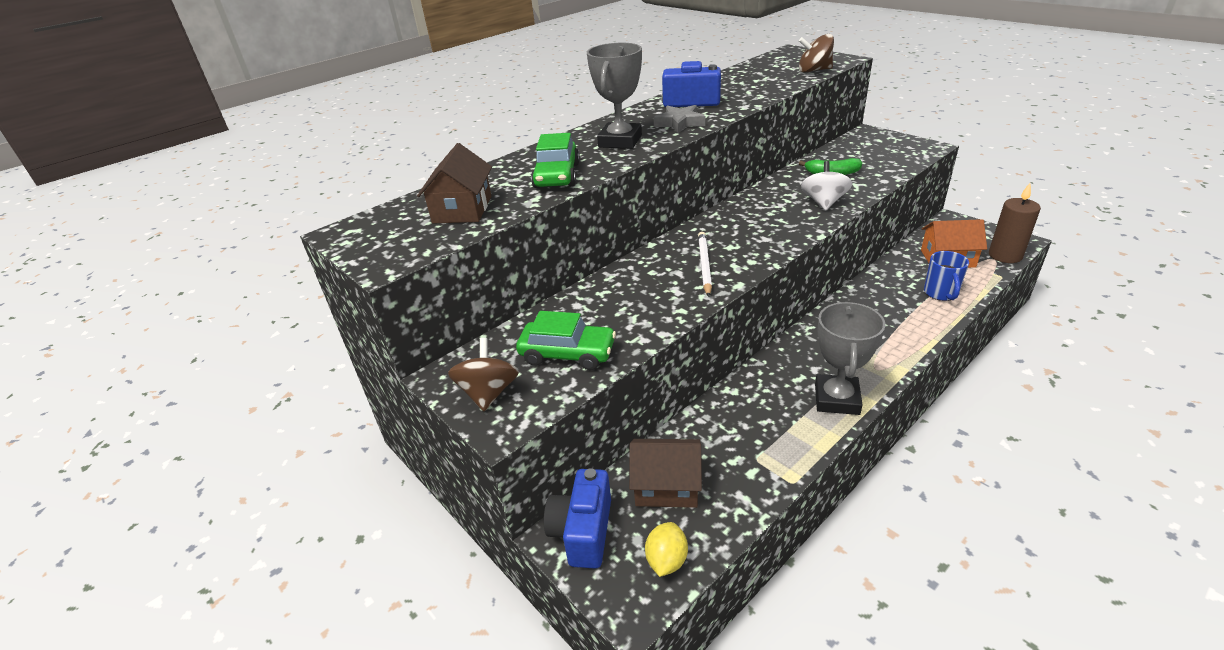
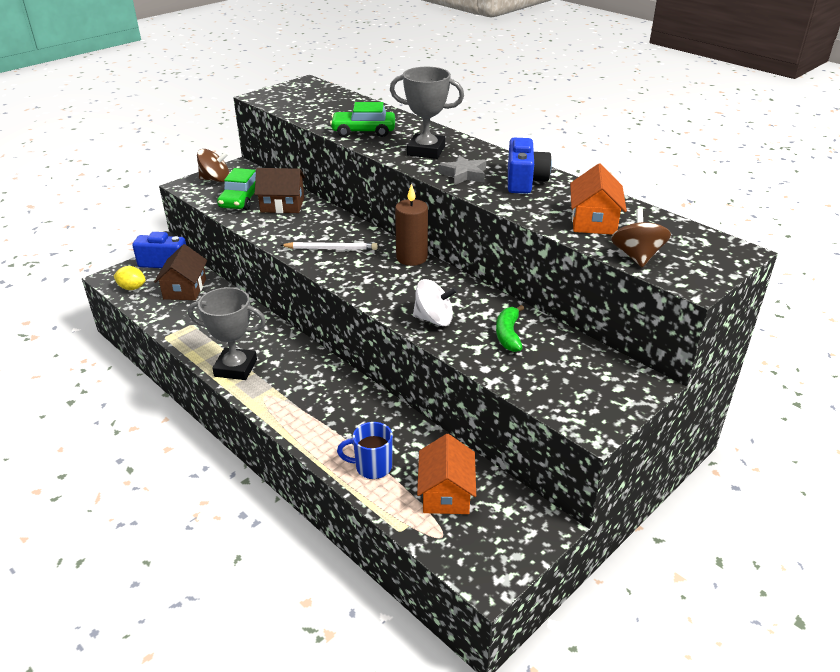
camera: 85 degrees right, 0 degrees up
(462, 209) = (321, 108): brown house -> brown house (282, 205)
(762, 81) = (593, 221): none -> orange house
(1005, 255) = (449, 551): brown candle -> brown candle (411, 258)

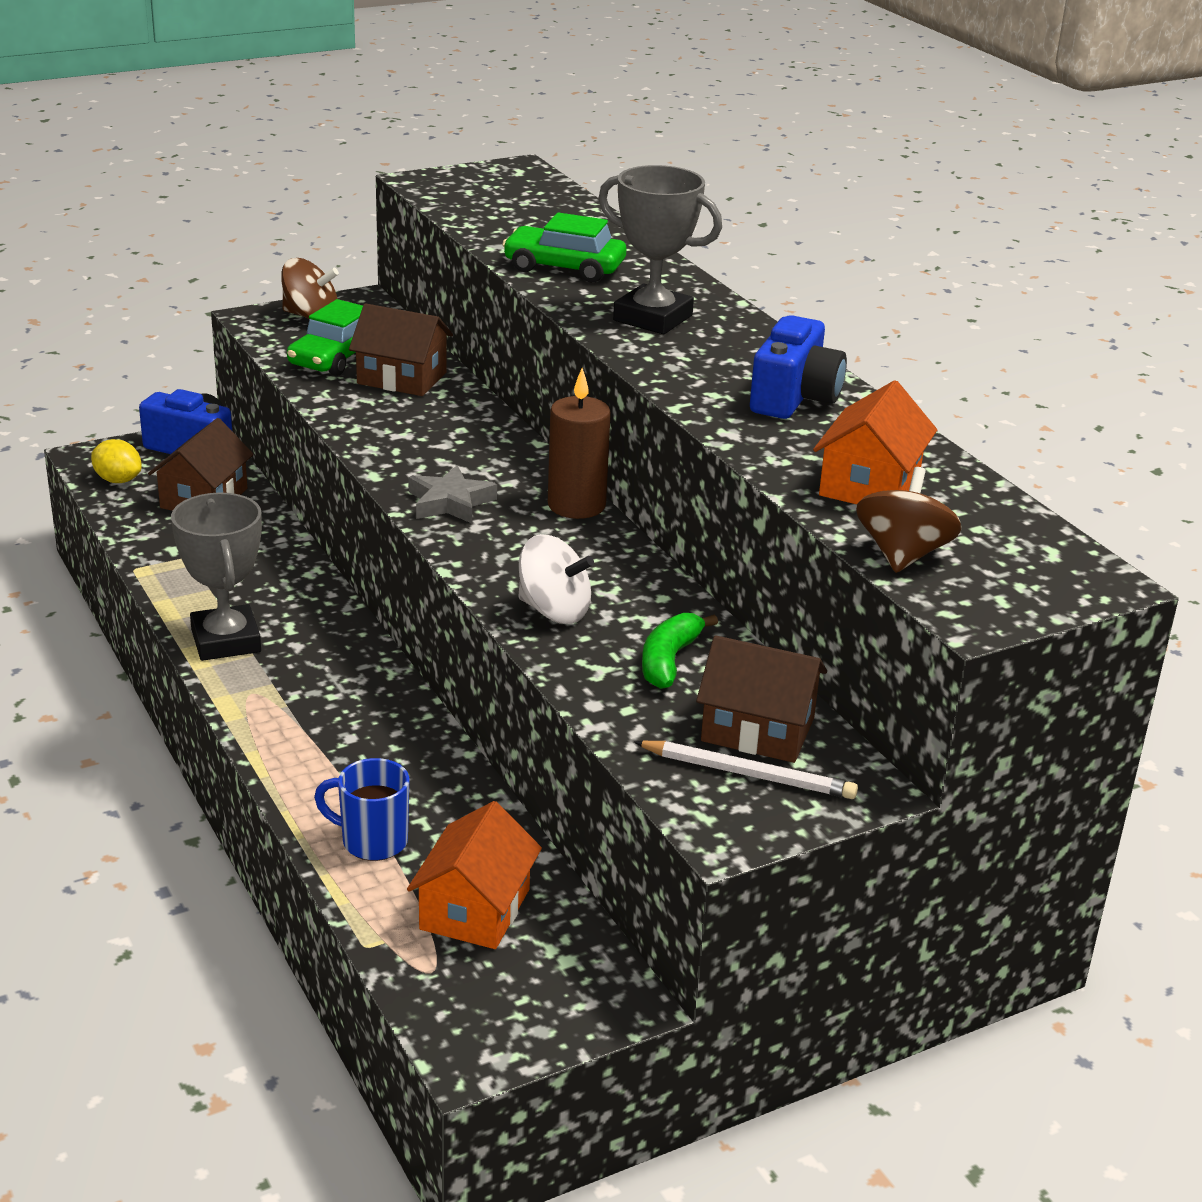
camera: 15 degrees right, 5 degrees down
(235, 368) = (226, 641): grey trophy -> grey trophy turned 45 degrees clockwise
(331, 249) = (444, 465): white pencil -> white pencil (748, 774)
(464, 174) = (692, 368): grey star -> grey star (450, 502)
(575, 364) = (757, 730): none -> brown house

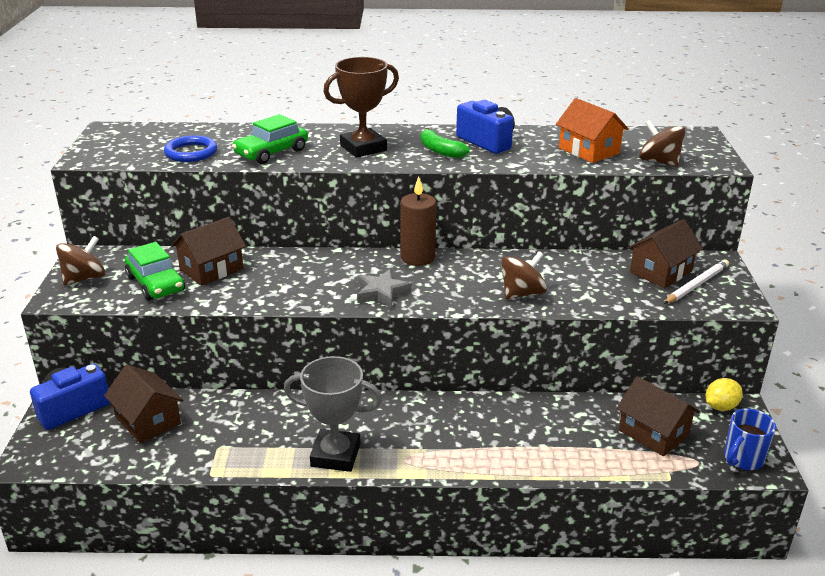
camera: 60 degrees left, 0 degrees up
(118, 480) = (79, 454): yellow lemon -> yellow lemon (720, 407)
(372, 841) = (579, 452): blue mug -> blue mug (742, 459)
(475, 909) = (653, 433): orange house -> brown house
(506, 225) = (191, 152): none -> blue ring
(553, 611) = (522, 293): white spinning top -> brown spinning top
(653, 318) = (363, 148): grey trophy -> brown trophy
(669, 661) = (589, 276): green banana -> green banana (440, 151)

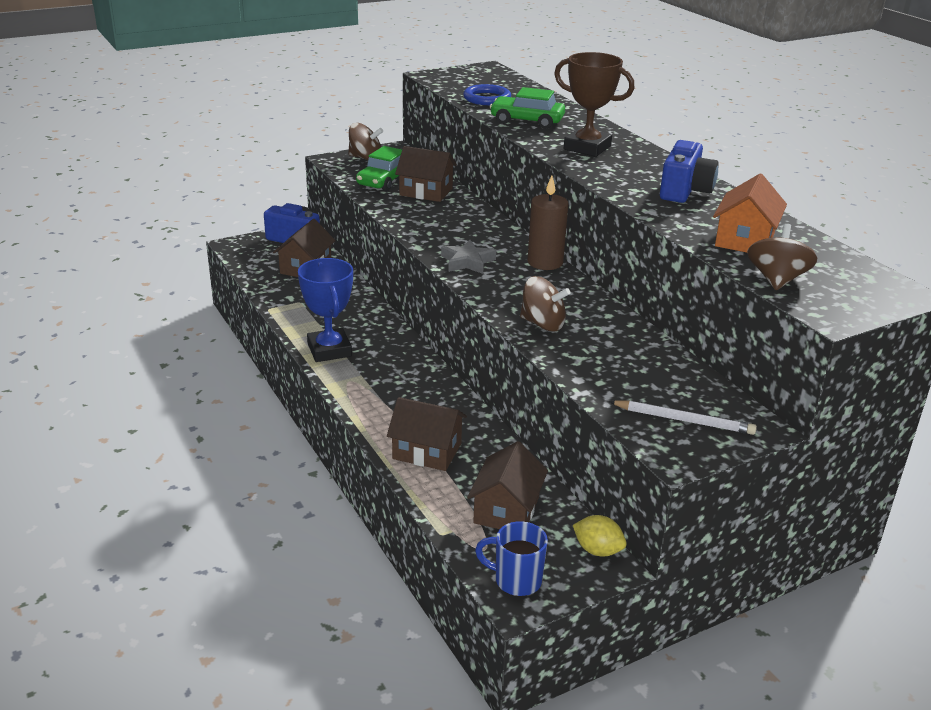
camera: 60 degrees right, 0 degrees up
(335, 455) = (329, 350): grey trophy -> blue trophy
(440, 151) = (630, 176): green banana -> none
(661, 272) = (684, 393): brown house -> brown house (427, 451)

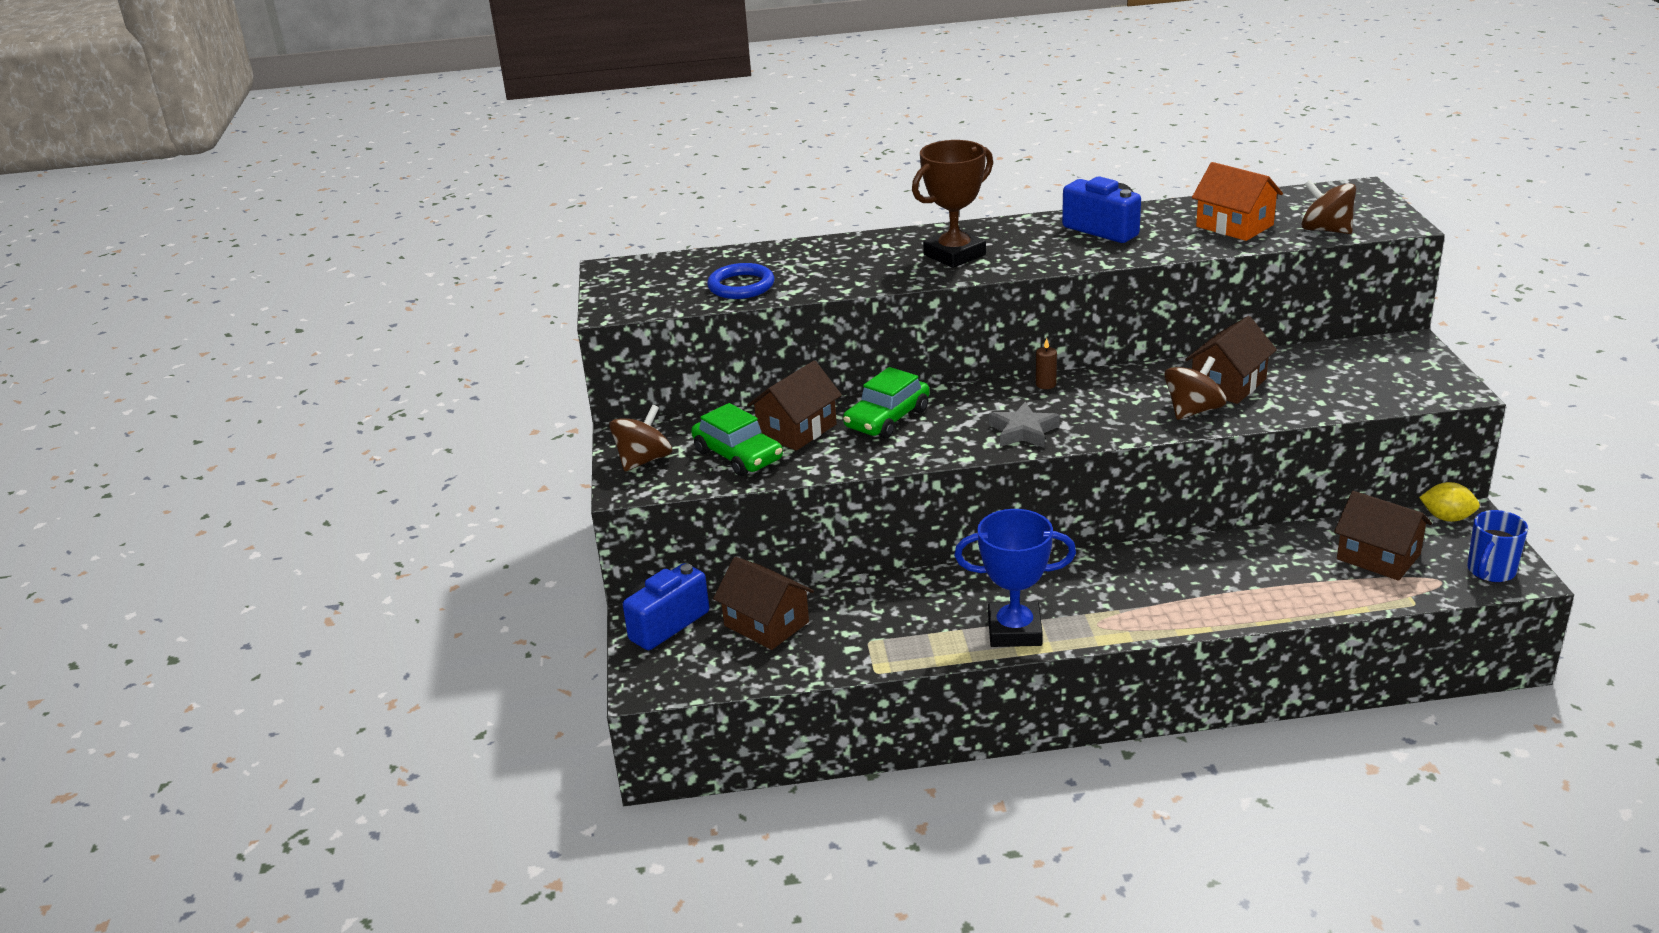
camera: 65 degrees left, 0 degrees up
(427, 451) = (1264, 589): brown house -> brown house (1228, 384)
(527, 121) = (843, 274): green car -> green car (887, 419)
(545, 262) = (1046, 384): brown candle -> brown candle, size x0.47
(597, 550) = (1447, 518): yellow lemon -> yellow lemon turned 60 degrees clockwise
(683, 420) = (1396, 375): white pencil -> none

